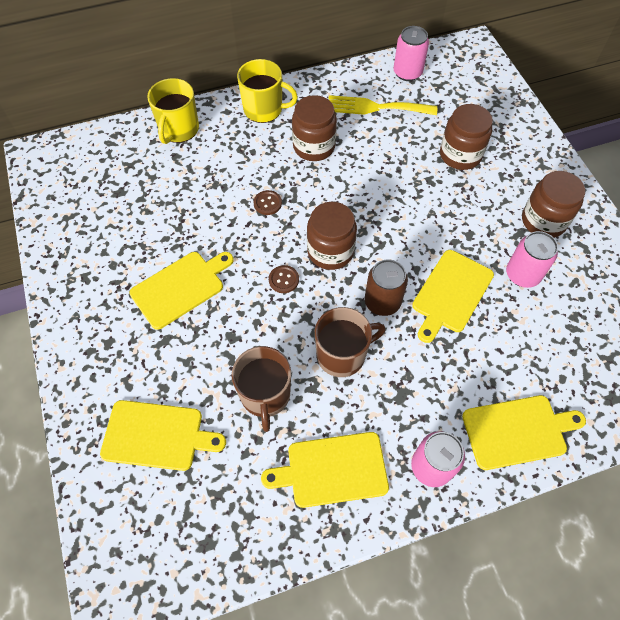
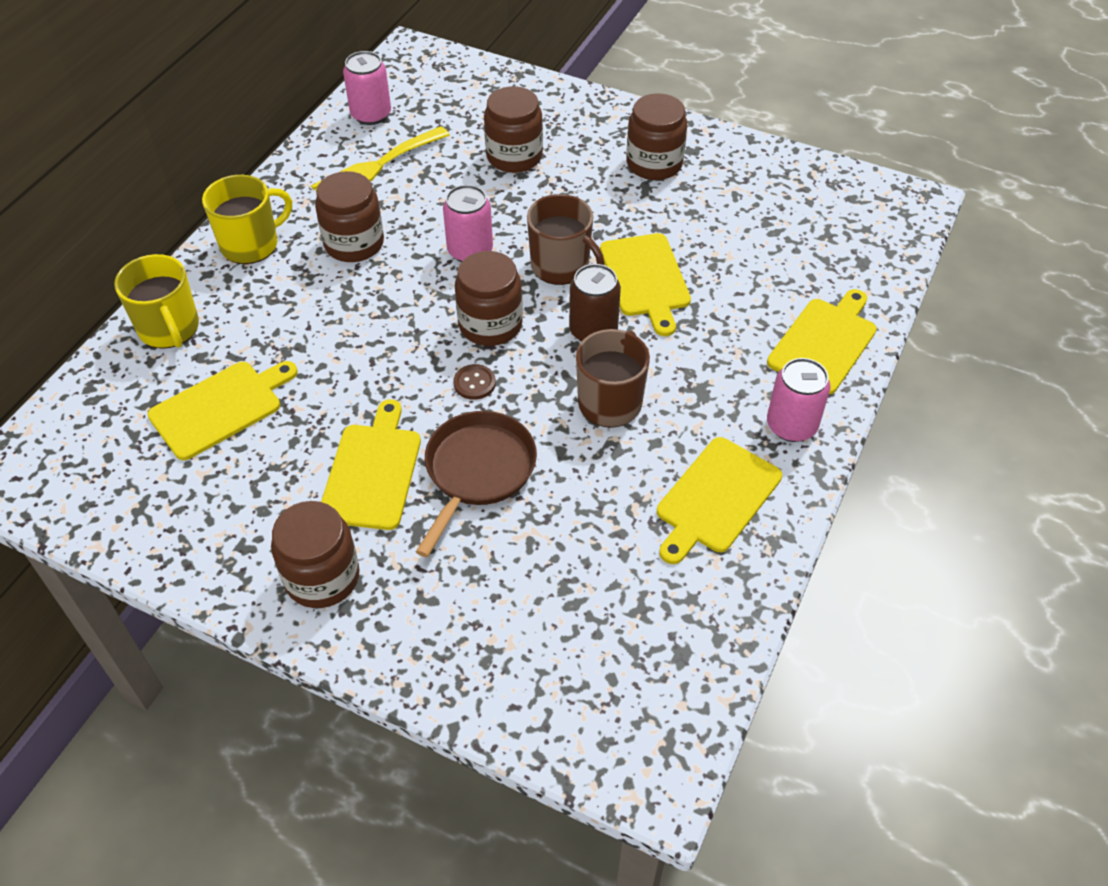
camera: 45 degrees left, 10 degrees down
(98, 325) = (322, 577): none -> brown jar
(157, 435) = (519, 614): yellow cutting board -> yellow cutting board (220, 407)
(228, 334) = (477, 472): none -> brown pan
(265, 395) = (581, 492): brown mug -> brown mug (561, 266)
(267, 203) = (369, 328): brown button -> none
(522, 274) = (687, 219): pink can -> pink can (470, 251)

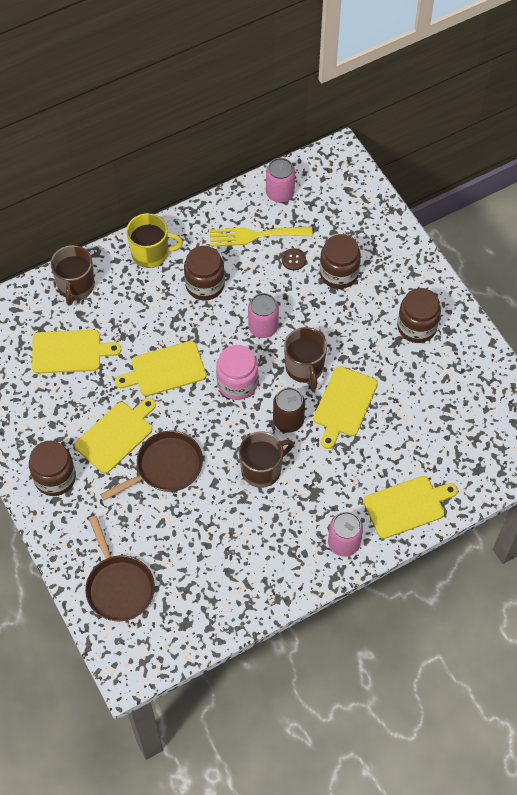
camera: 35 degrees right, 10 degrees up
(169, 328) = (76, 286): yellow mug -> brown mug
(474, 383) = (202, 414): brown button -> brown button (293, 260)
(490, 325) = (237, 383): brown jar -> pink jar
(540, 665) = (119, 586): none -> brown pan
(716, 498) = (269, 557): yellow cutting board -> yellow cutting board (165, 370)

